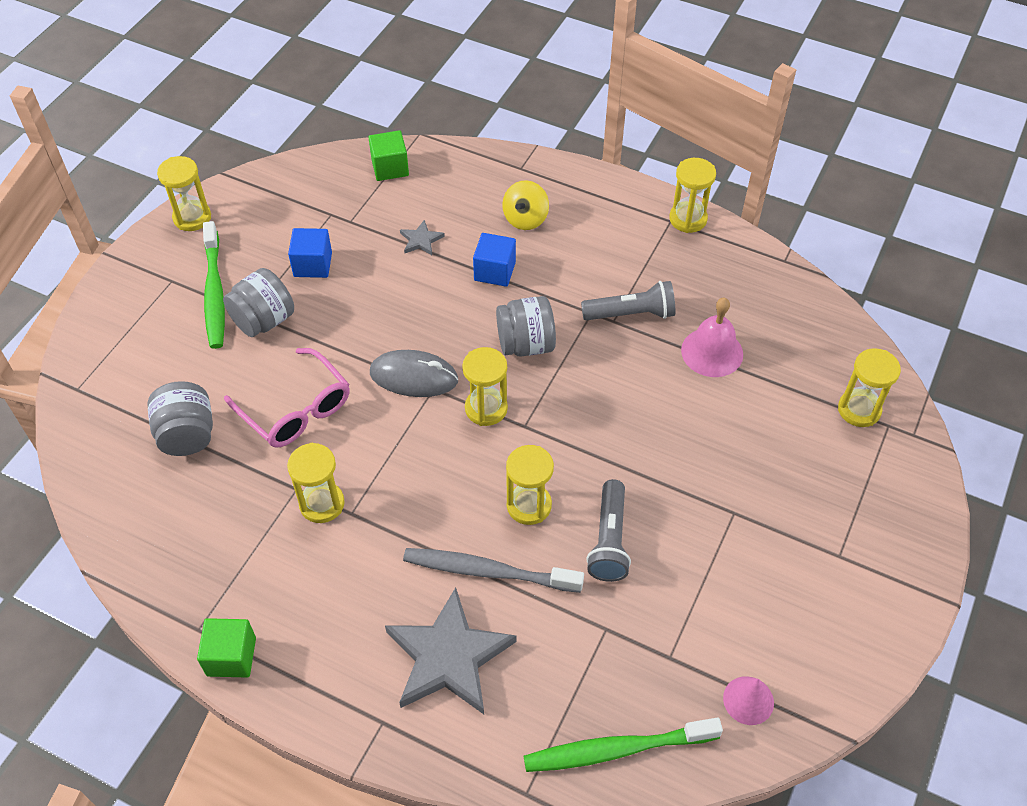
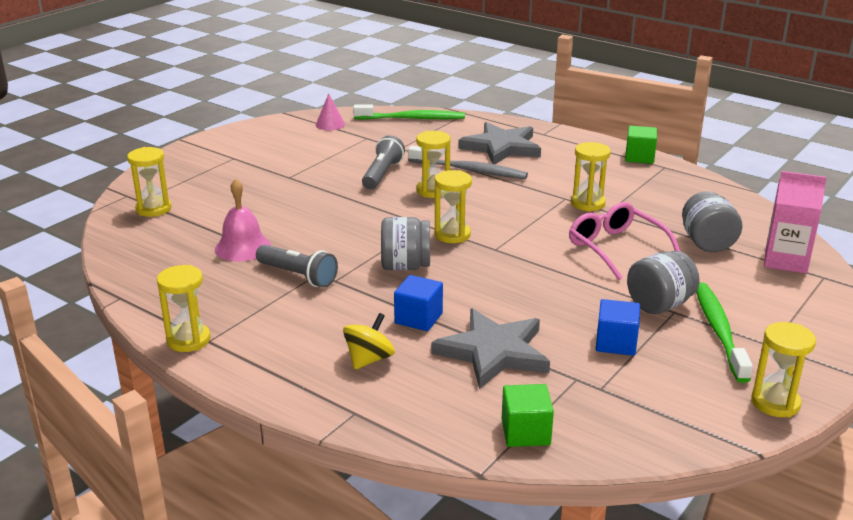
camera: 170 degrees left, 25 degrees down
(107, 413) = (785, 260): none -> pink carton
(414, 376) = (512, 257): grey mouse -> none
(421, 240) = (493, 352): grey star -> grey star, size x2.30
(631, 314) = (298, 276): grey flashlight -> grey flashlight turned 150 degrees counterclockwise

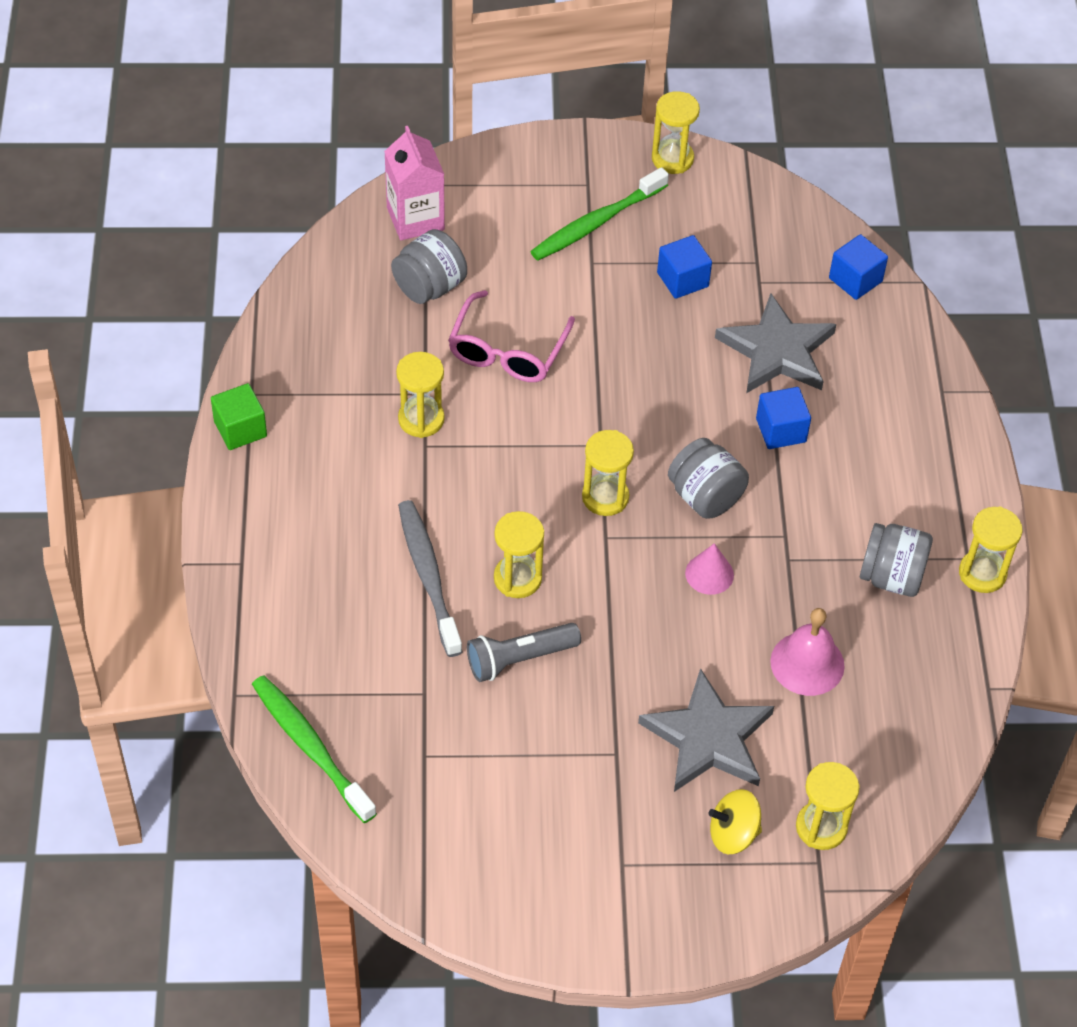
camera: 130 degrees left, 25 degrees up
(298, 276) = (808, 571): grey flashlight -> none
(330, 124) = (416, 835): pink cone -> pink cone (709, 574)
(369, 359) = (872, 426): yellow spinning top -> yellow spinning top (733, 834)
(501, 147) = (327, 583): grey star -> grey star (708, 738)
(525, 432) = (855, 280): green cube -> blue cube
(659, 305) = (590, 276): grey jar -> grey jar (891, 576)

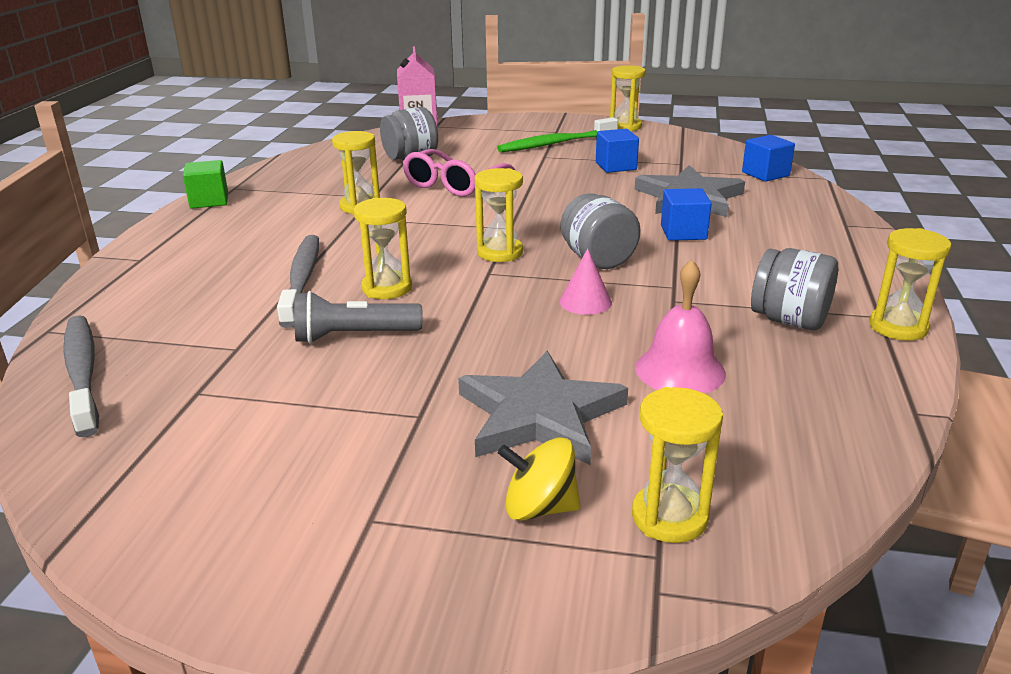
camera: 15 degrees right, 25 degrees down
(310, 747) = (83, 373): green toothbrush -> grey toothbrush

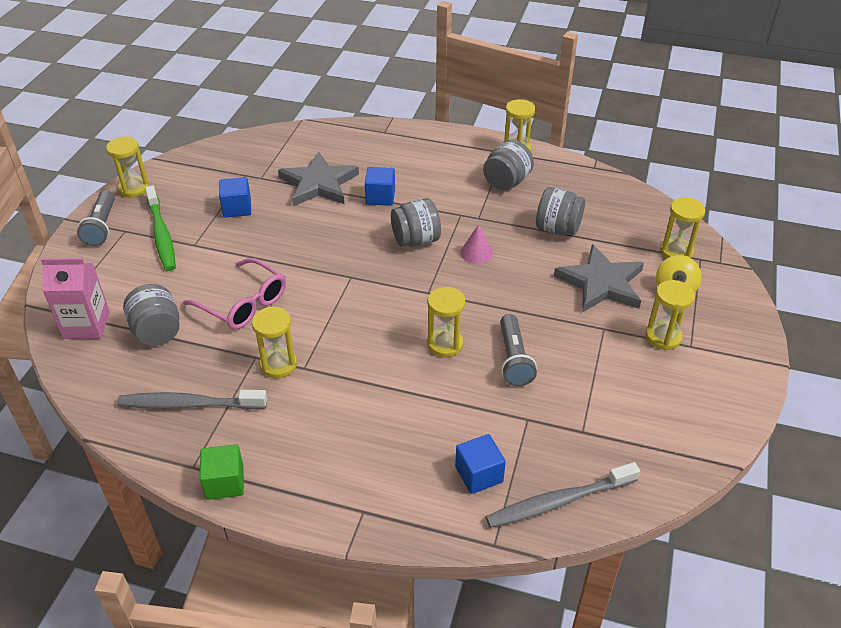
camera: 85 degrees left, 15 degrees up
(302, 280) = (424, 393): grey toothbrush -> grey toothbrush (189, 404)
(500, 252) = (395, 285): yellow hourglass -> yellow hourglass (663, 337)
(559, 124) = (102, 226): none -> grey flashlight
(680, 370) = (557, 229): pink bell -> grey jar
(765, 174) = (284, 141): blue cube -> blue cube (479, 474)

